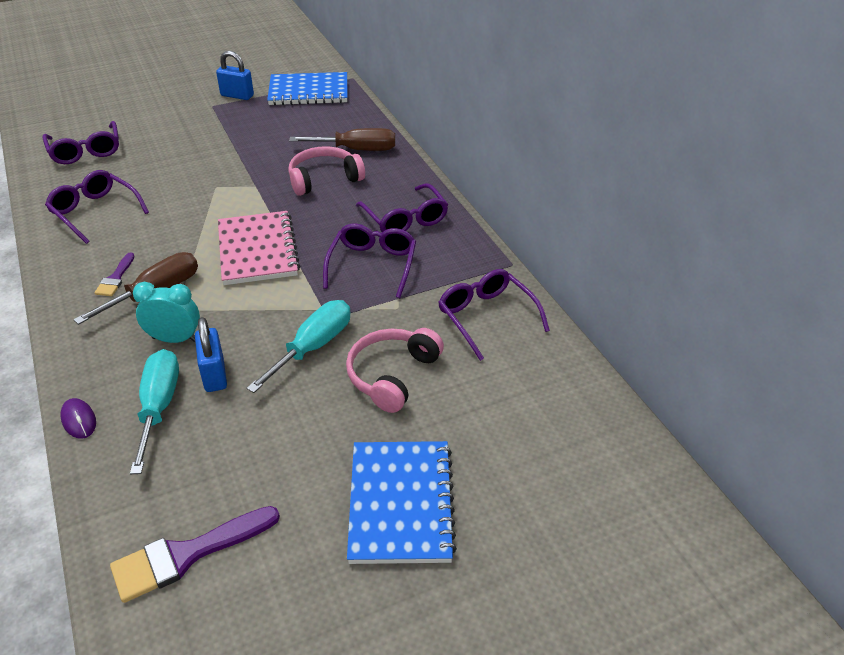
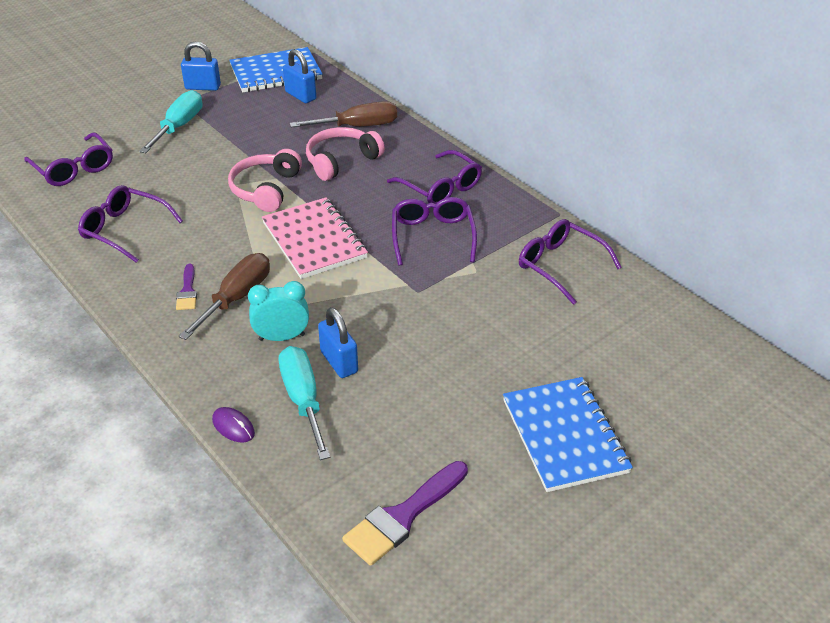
camera: 15 degrees left, 0 degrees up
(313, 347) = (417, 320): turquoise screwdriver -> turquoise screwdriver (179, 126)
(319, 115) = (300, 96): none -> blue padlock
(392, 375) = (502, 331): pink headphones -> pink headphones (265, 189)

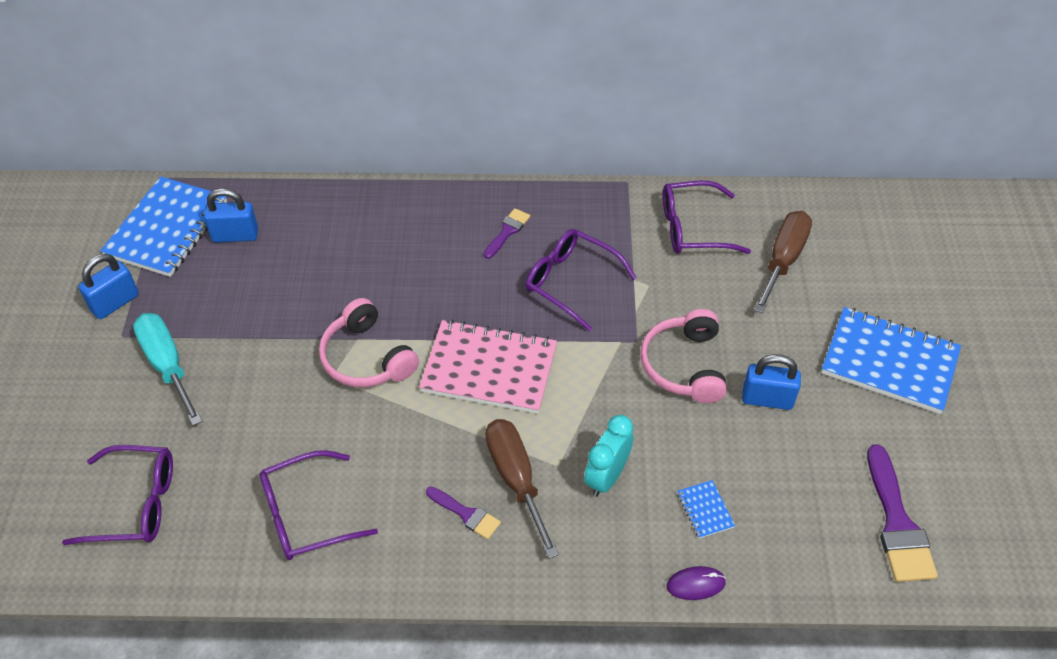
camera: 50 degrees left, 10 degrees up
(303, 400) = (705, 510): turquoise screwdriver -> blue notebook
(339, 362) = (678, 454): blue padlock -> blue padlock (767, 399)
(341, 161) = (385, 273): pink headphones -> pink headphones (684, 365)
(358, 126) = (343, 226): brown screwdriver -> brown screwdriver (783, 260)
(440, 188) = (507, 231): purple glasses -> purple brush

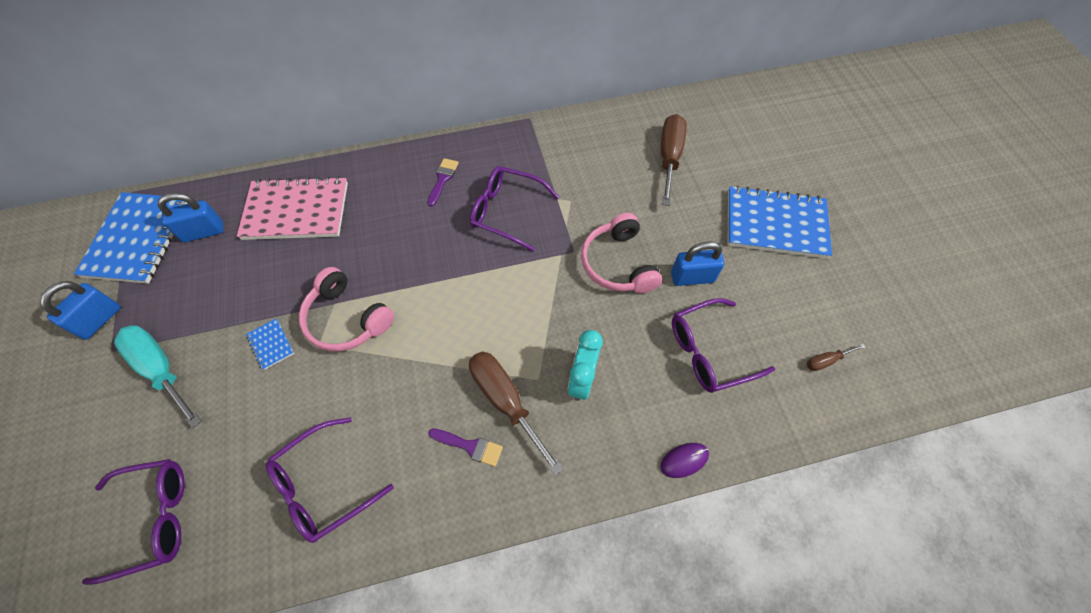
camera: 15 degrees left, 10 degrees up
(489, 369) = (457, 304): pink notebook -> pink notebook (296, 211)
(693, 228) = (592, 146): purple glasses -> purple glasses (709, 352)
(705, 510) = (672, 389): blue notebook -> blue notebook (270, 344)
(897, 523) = (826, 361): purple brush -> brown screwdriver

